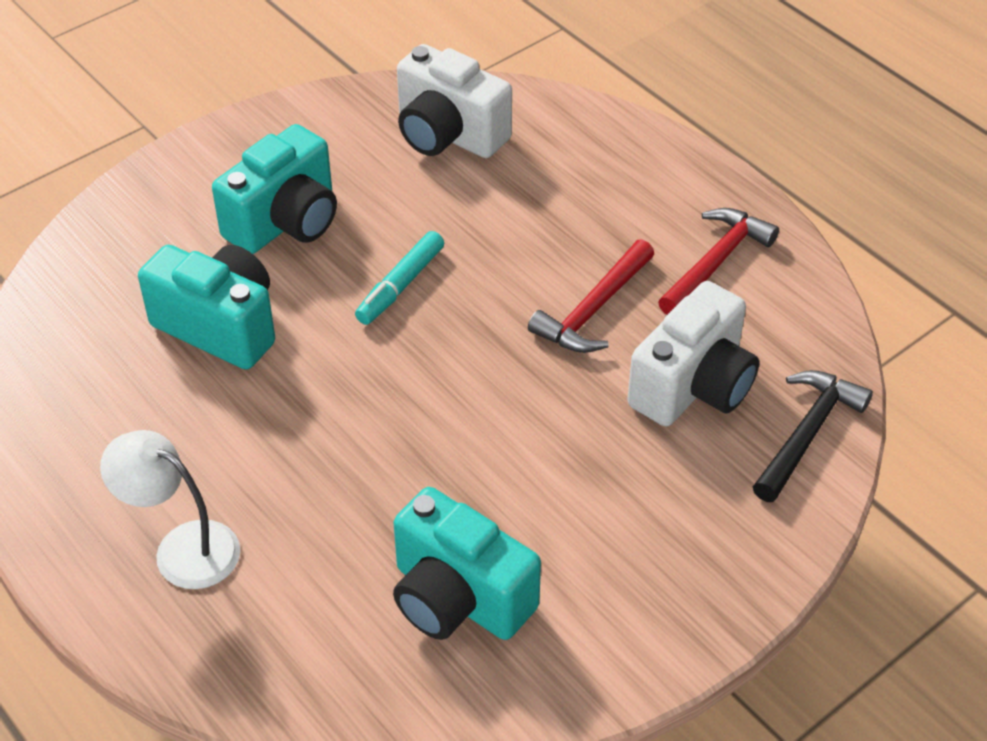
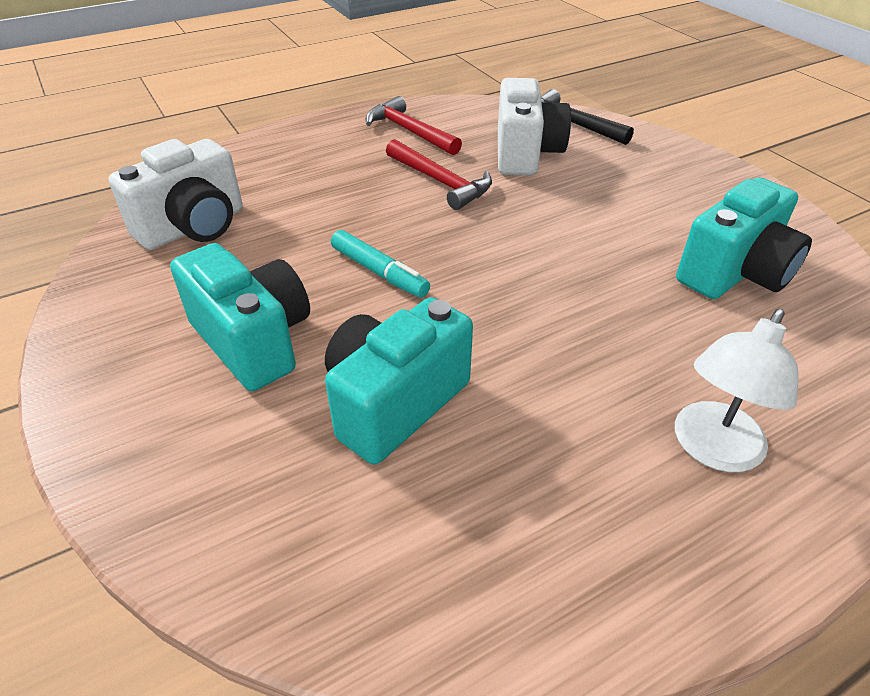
camera: 80 degrees left, 5 degrees down
(693, 386) = (525, 154): white camera -> white camera turned 45 degrees clockwise

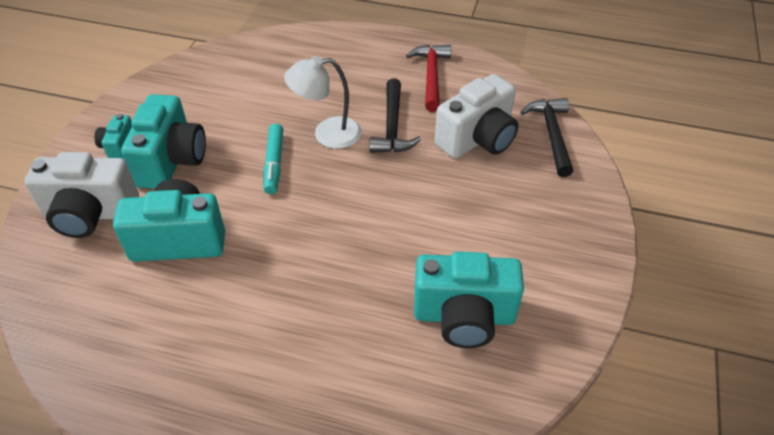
camera: 45 degrees right, 5 degrees up
(153, 372) = (119, 147): none -> turquoise camera
(194, 227) = (232, 75): white camera -> white camera (90, 214)
(440, 182) = (392, 126): red hammer -> black hammer
(712, 450) = (270, 388): white lamp -> white lamp (327, 134)

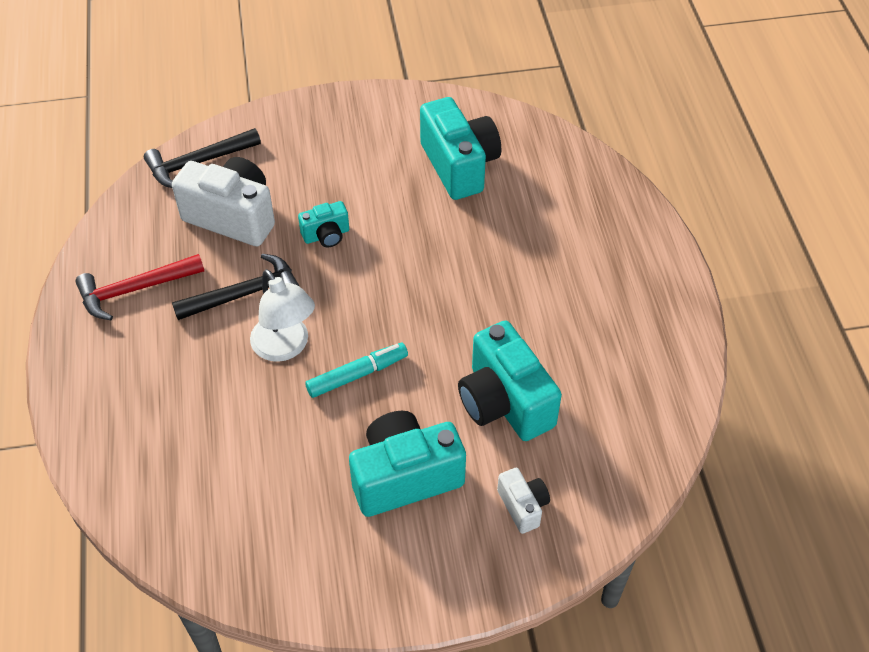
camera: 115 degrees left, 5 degrees up
(90, 214) = (523, 506): white camera -> white camera, size x0.51
(119, 147) = (413, 550): turquoise camera -> turquoise camera (326, 235)

